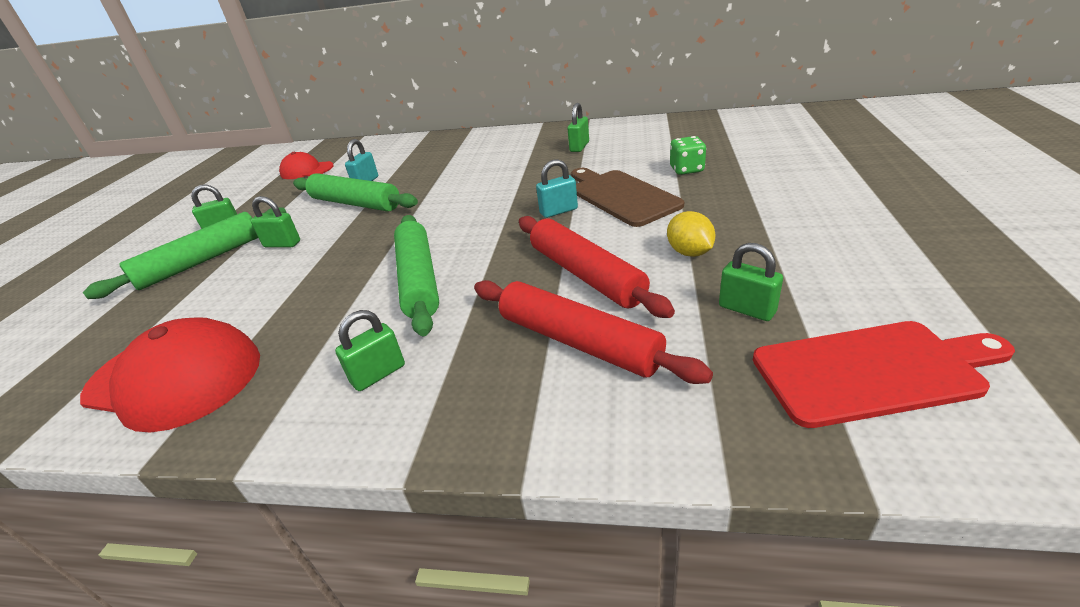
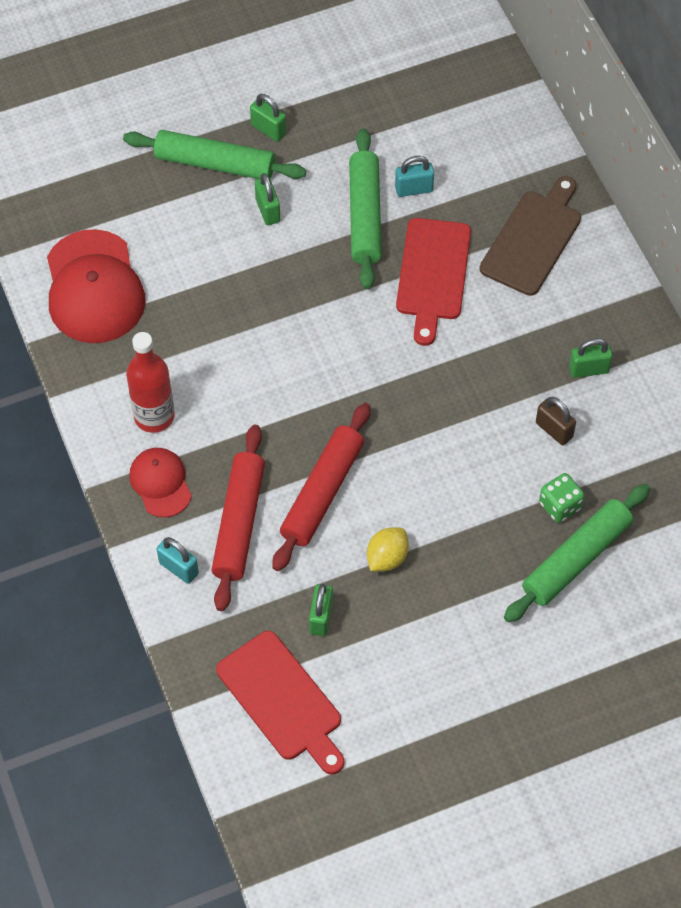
camera: 55 degrees right, 25 degrees up
(306, 170) = (418, 95): red cap -> red cap (160, 483)
(378, 374) = (154, 416): green padlock -> red bottle
(419, 280) = (264, 370): green rolling pin -> green rolling pin (576, 559)
(439, 186) = (433, 274): none -> red cutting board
(558, 211) = (421, 422): turquoise padlock -> turquoise padlock (178, 568)
(617, 163) = (554, 430): none -> brown padlock
(621, 196) = (473, 465): brown cutting board -> brown cutting board (533, 239)

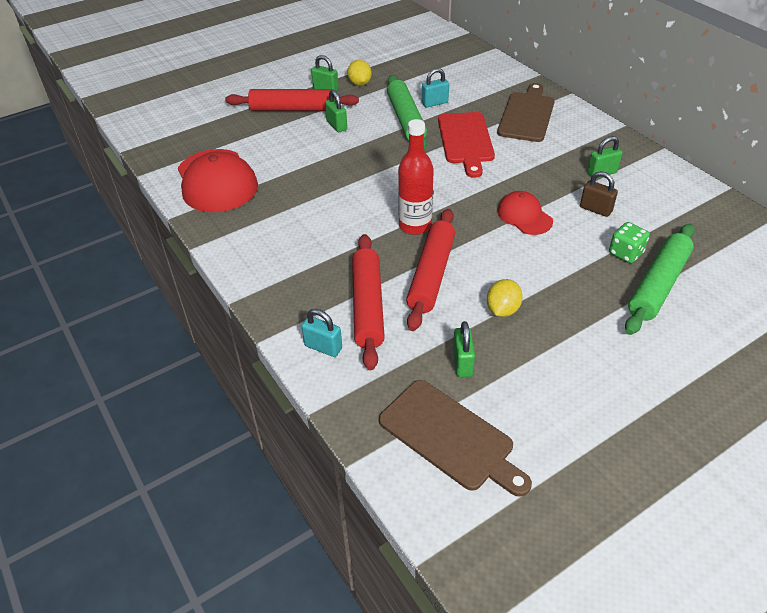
camera: 10 degrees left, 15 degrees down
(154, 416) = (278, 248): red bottle -> red bottle (415, 225)
(160, 483) = (293, 289): red cap -> red cap (524, 216)
(215, 164) = (293, 109): green rolling pin -> red rolling pin
(282, 700) = (450, 437): red cutting board -> brown cutting board
(319, 126) = (360, 83): none -> yellow lemon

